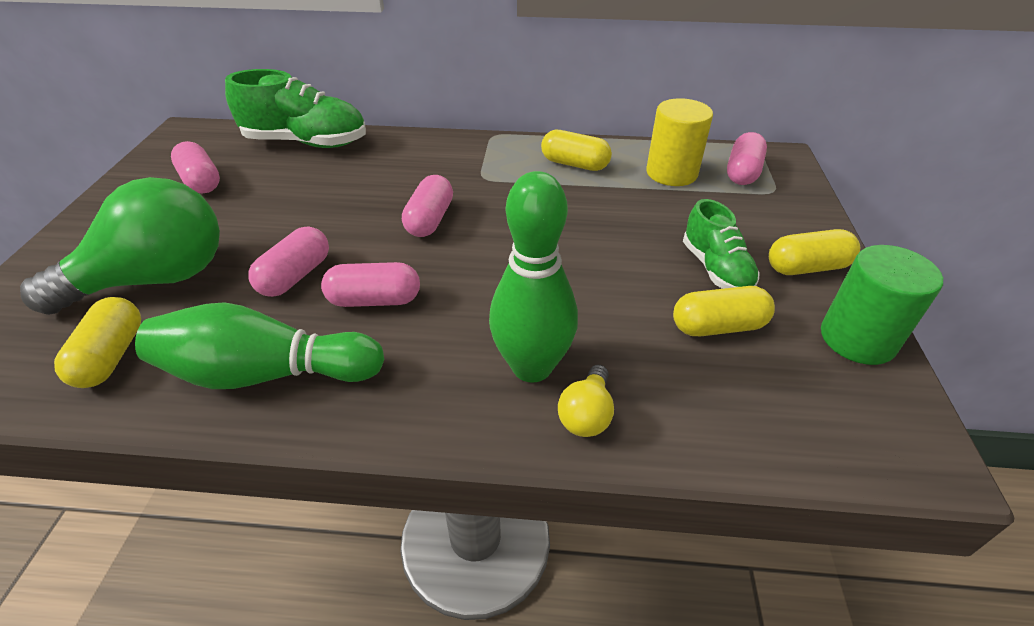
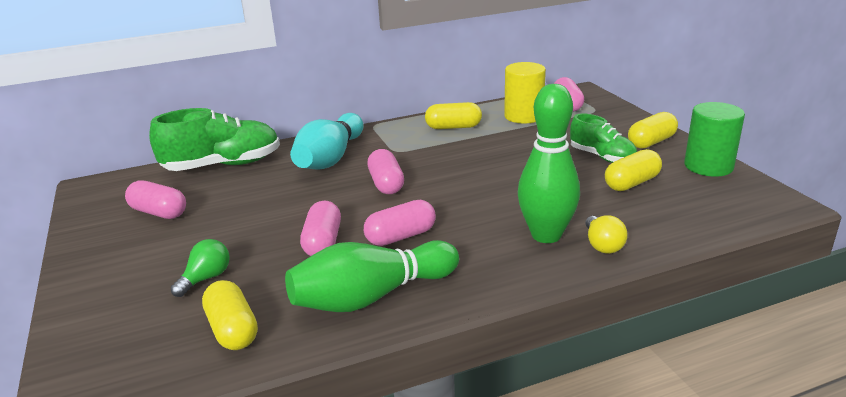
camera: 25 degrees left, 15 degrees down
(156, 279) = (206, 278): green light bulb -> green light bulb, size x0.42
(408, 166) = (330, 158): none -> turquoise bowling pin

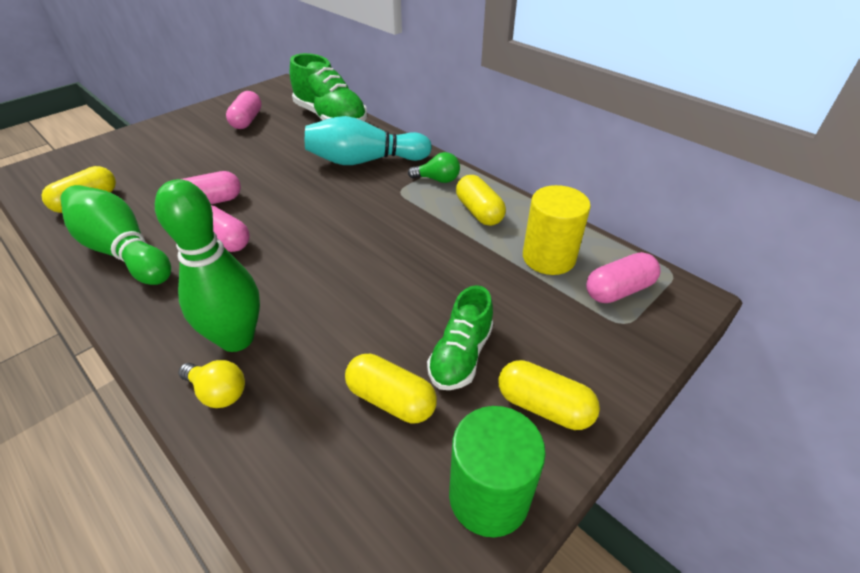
camera: 65 degrees right, 15 degrees up
(206, 278) = (154, 169): green light bulb -> green light bulb (437, 180)
(386, 184) = (324, 205): pink capsule -> none
(602, 245) = (218, 392): yellow light bulb -> yellow light bulb turned 120 degrees counterclockwise

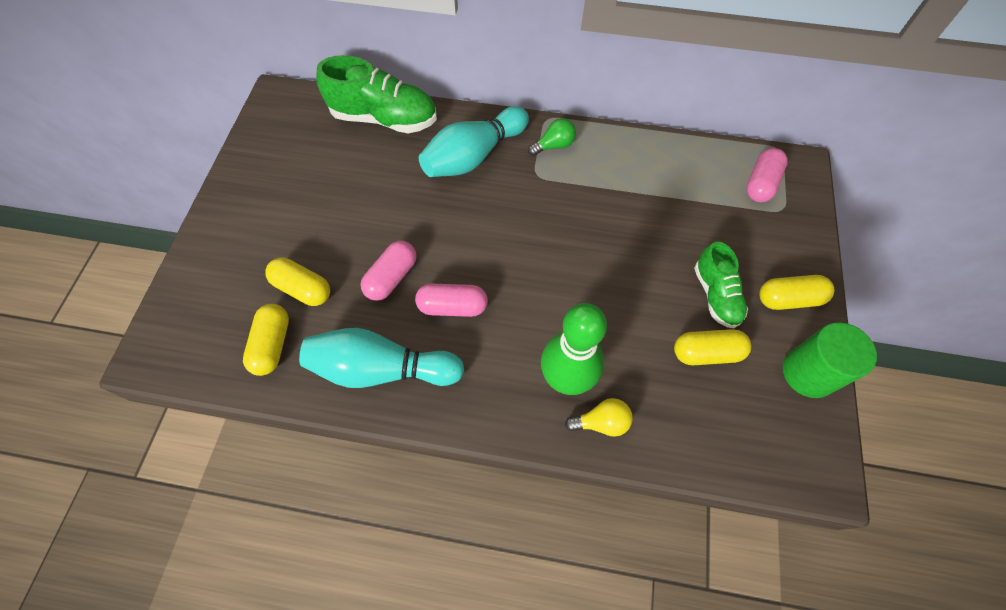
camera: 35 degrees left, 20 degrees up
(123, 251) = (381, 369): green bowling pin -> turquoise bowling pin
(247, 120) = (303, 163): pink capsule -> none
(479, 212) = (616, 163): yellow capsule -> yellow capsule (303, 288)
(548, 258) = (698, 180): yellow cylinder -> none

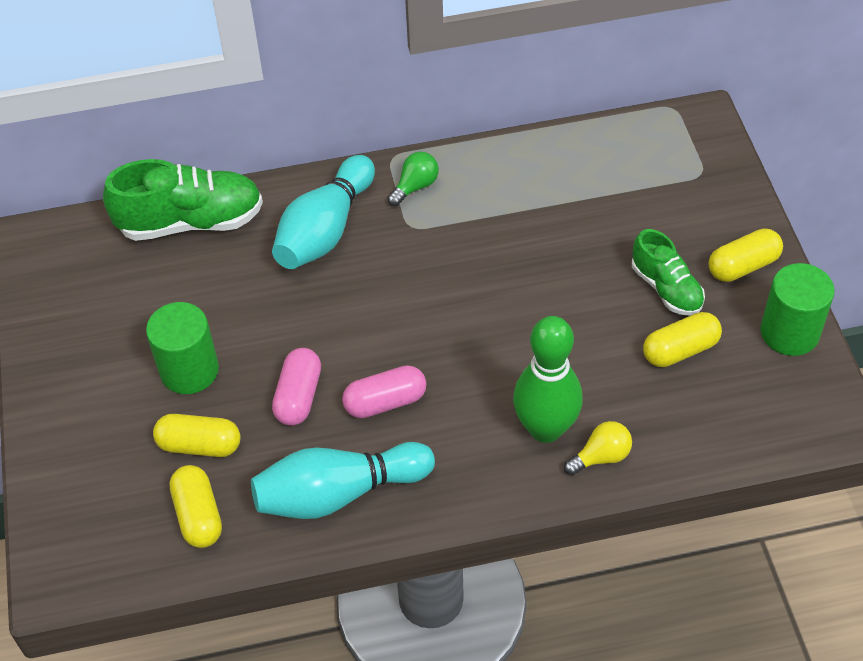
camera: 20 degrees left, 10 degrees down
(326, 228) = (189, 370): none -> green cylinder
(760, 184) = (667, 153): pink capsule -> none

